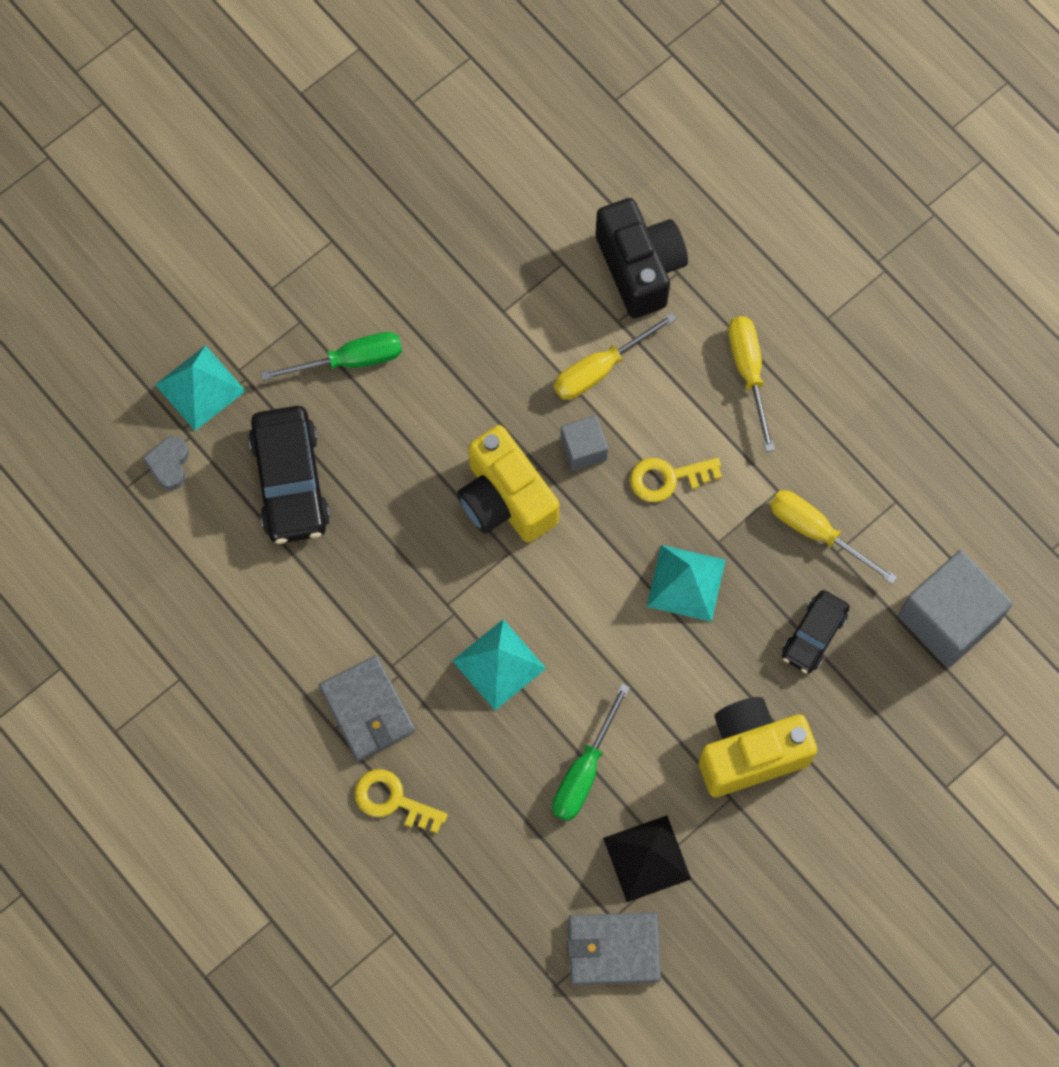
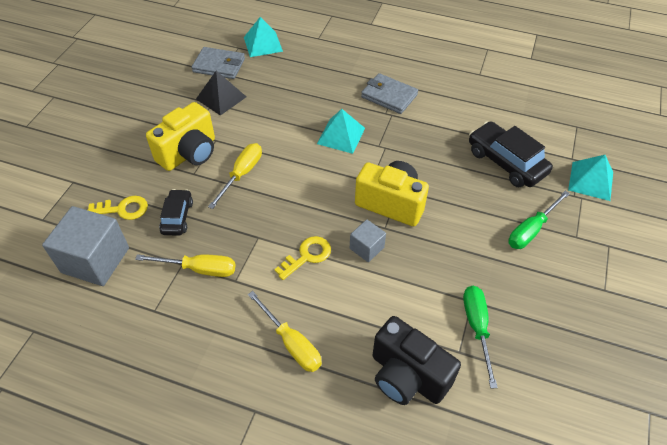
camera: 150 degrees right, 20 degrees down
(169, 464) = (568, 143): grey heart -> none
(393, 800) = (352, 73): yellow key -> yellow key (123, 209)
(584, 771) = (271, 115): green screwdriver -> green screwdriver (477, 327)
(600, 369) = (388, 297): yellow screwdriver -> yellow screwdriver (242, 174)
(613, 949) = (219, 65): grey wallet -> grey wallet turned 45 degrees clockwise
(686, 583) = (265, 209): turquoise pyramid -> turquoise pyramid (263, 44)

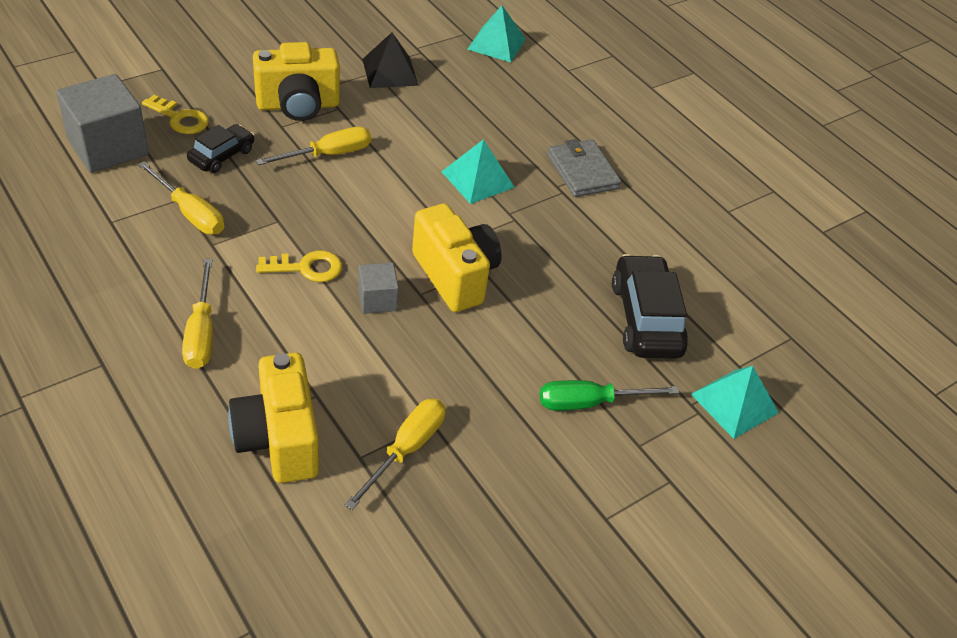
camera: 30 degrees right, 5 degrees down
(219, 65) = (423, 40): grey wallet -> none
(407, 376) = (279, 439): black camera -> yellow camera
(477, 327) = (406, 449): green screwdriver -> yellow screwdriver

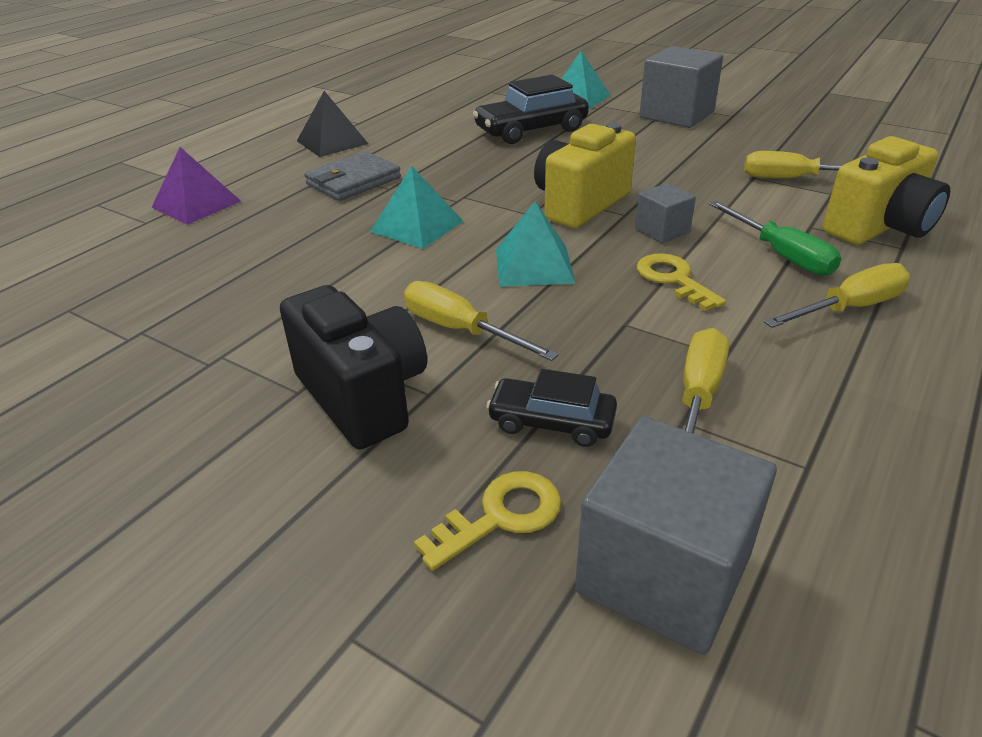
camera: 105 degrees left, 10 degrees down
(180, 118) = (500, 516): yellow key -> yellow key turned 45 degrees clockwise
(298, 105) = (363, 396): yellow camera -> black camera
(390, 72) = (214, 342): black pyramid -> black pyramid (332, 142)
(496, 44) = (93, 279): turquoise pyramid -> turquoise pyramid (534, 265)
(585, 93) = (196, 204): none -> purple pyramid
(589, 403) = (645, 133): green screwdriver -> green screwdriver (781, 255)
(633, 463) = (676, 115): none -> grey cube

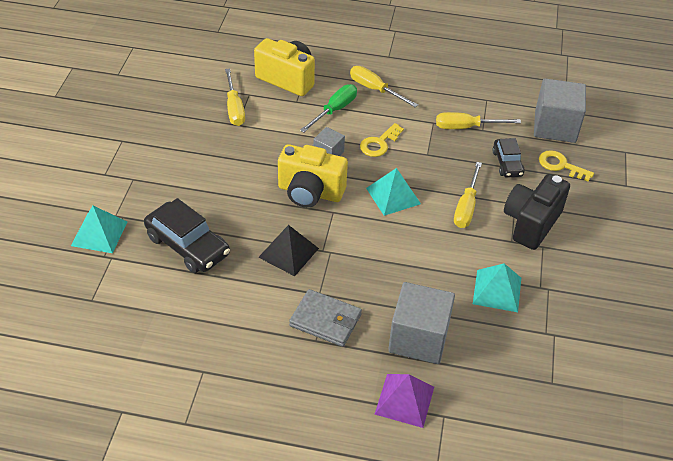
camera: 115 degrees left, 10 degrees up
(332, 142) = (256, 369): black pyramid -> black pyramid (288, 252)
(417, 226) = (375, 259): turquoise pyramid -> turquoise pyramid (497, 290)
(676, 115) = (129, 169): grey cube -> grey cube (418, 338)

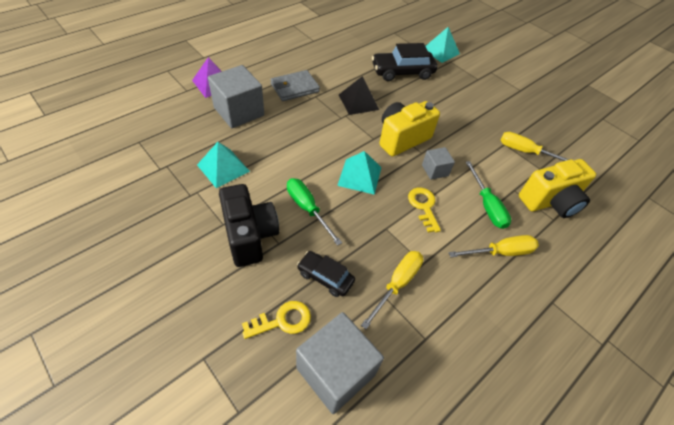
camera: 125 degrees right, 5 degrees up
(466, 207) = (307, 209): yellow screwdriver -> green screwdriver

